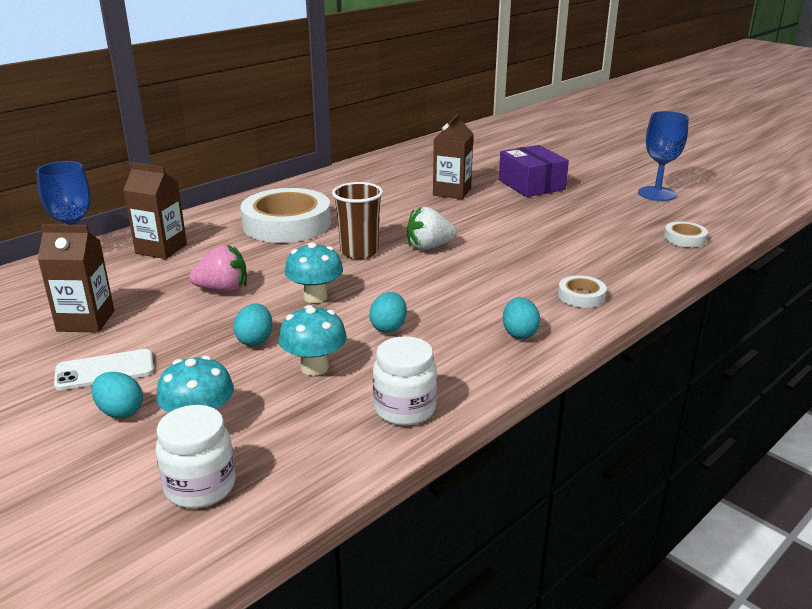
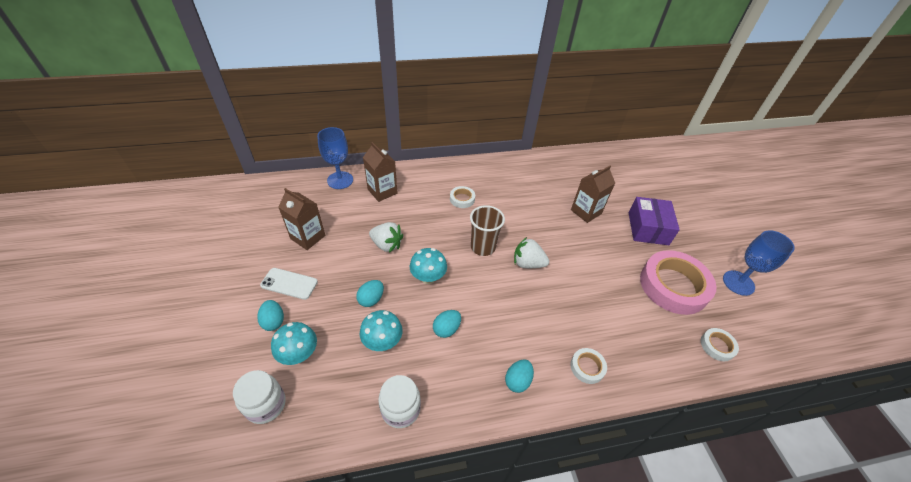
camera: 30 degrees right, 20 degrees up
(223, 290) = (387, 245): pink strawberry -> white strawberry
(287, 224) = (462, 199): white tape -> white tape, size x0.44
(601, 214) = (673, 286): none -> pink tape

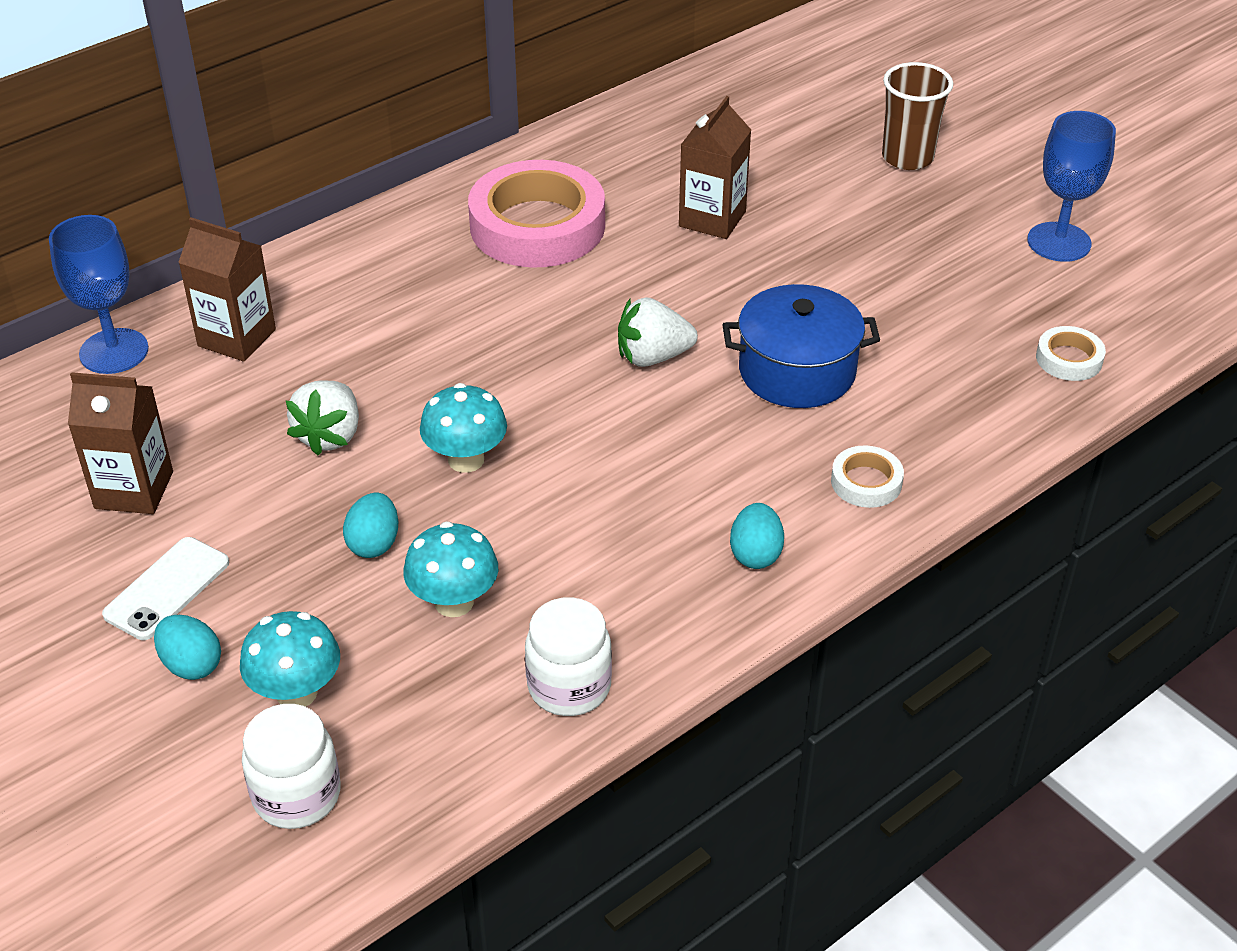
camera: 25 degrees left, 5 degrees down
(289, 283) = (167, 589): white phone -> white phone turned 45 degrees counterclockwise
(387, 245) = (330, 436): white strawberry -> white strawberry turned 105 degrees clockwise
(446, 329) = (567, 530): turquoise egg -> none
(462, 199) = (433, 288): white tape -> none
(483, 247) = (542, 362): brown cup -> brown cup (907, 157)
(584, 296) = (797, 371): none -> blue pot
(648, 228) = (850, 206): purple box -> none
(673, 286) = (948, 291): pink tape -> pink tape (537, 226)

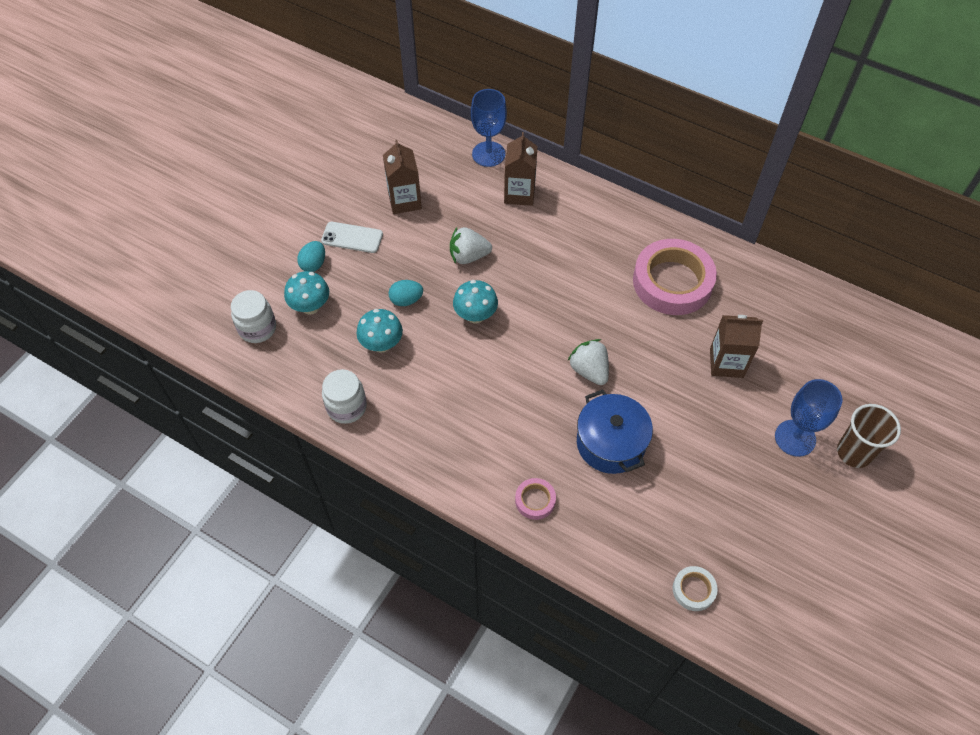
camera: 70 degrees right, 15 degrees up
(755, 554) = (460, 461): turquoise egg -> none
(866, 482) = (535, 500): white tape -> pink tape
(1059, 242) = (813, 563): blue goblet -> blue goblet (795, 438)

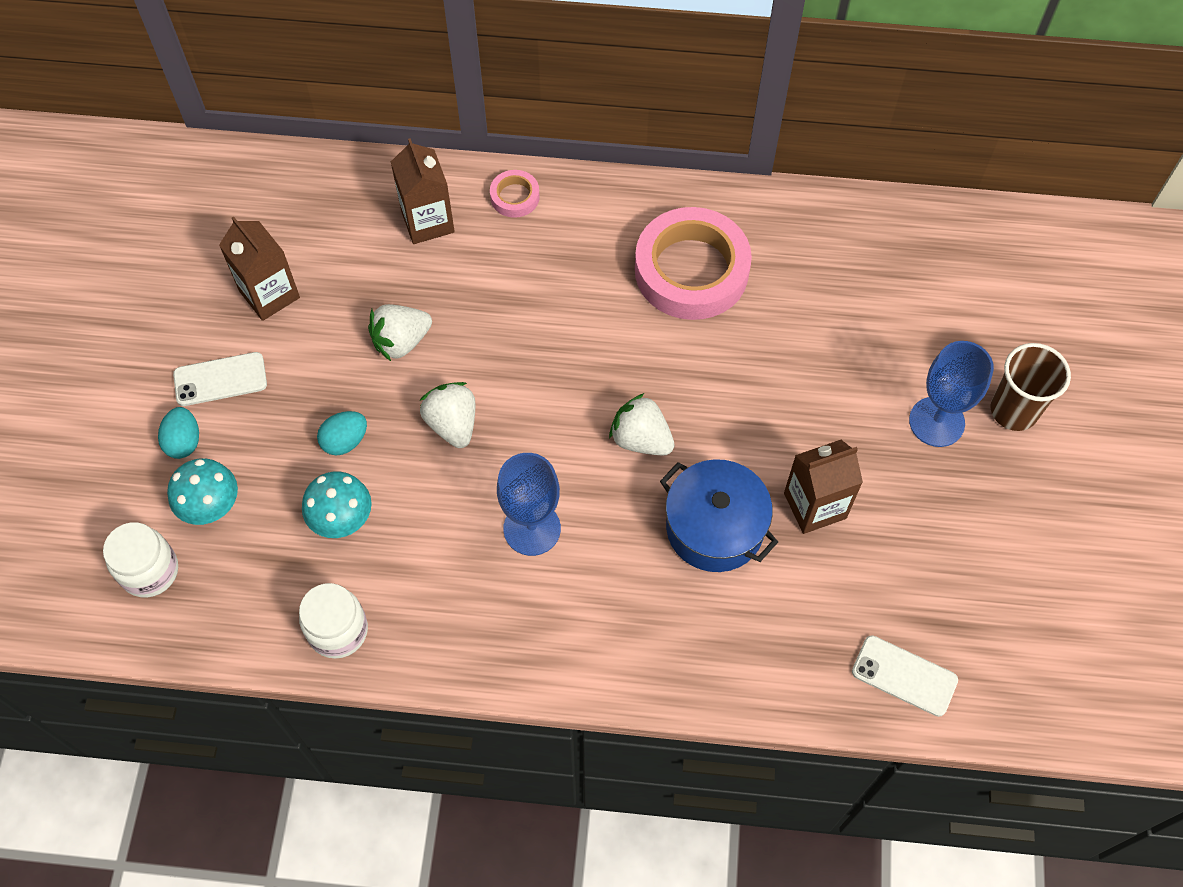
camera: 25 degrees left, 5 degrees up
(475, 315) = (452, 424): turquoise mushroom -> white strawberry
(488, 154) = (355, 178): blue goblet -> blue goblet (532, 528)
(535, 500) = (655, 648): pink tape -> pink tape (515, 197)
(693, 590) = (904, 676): white tape -> white phone
(726, 363) = (809, 355): brown carton -> brown carton (815, 505)

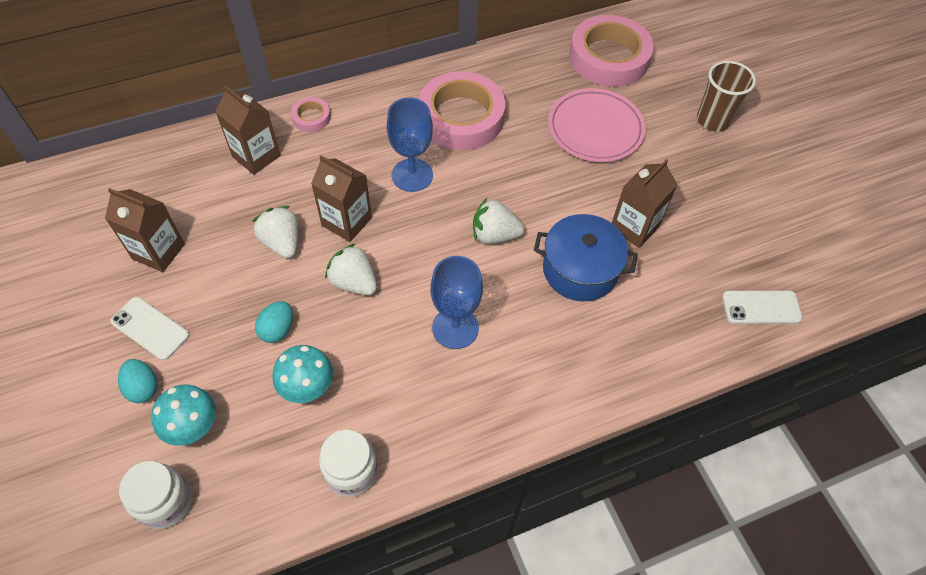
camera: 30 degrees left, 5 degrees down
(220, 379) = (150, 328): white phone -> white phone turned 75 degrees clockwise
(401, 341) = (282, 242): white strawberry -> white strawberry turned 120 degrees clockwise
(484, 347) = (346, 221): none -> brown carton
(849, 357) = (595, 129): none -> pink plate
(932, 265) = (608, 58): none -> pink tape
(936, 422) = (673, 145): blue goblet -> blue goblet (412, 175)

